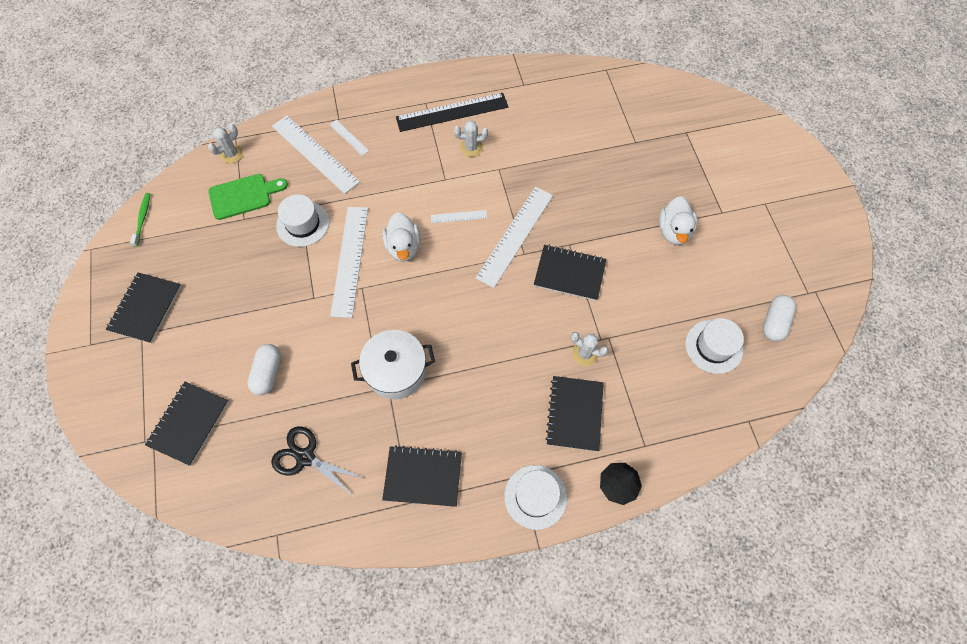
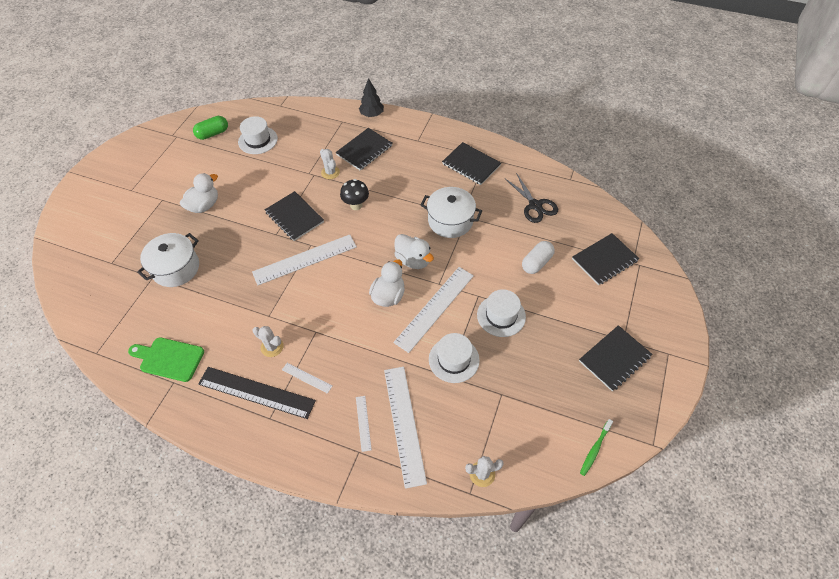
camera: 145 degrees left, 10 degrees down
(244, 196) = (491, 418): green cutting board -> green cutting board (169, 359)
(405, 298) = (413, 260): none -> white duck
(459, 216) = (331, 295): white ruler -> white ruler (307, 378)
(517, 327) = (356, 205): none -> black mushroom
(535, 496) = (417, 129): white hat -> white hat (501, 315)
(624, 160) = (176, 268): none -> white pot
(774, 322) = (213, 134): white capsule -> green capsule

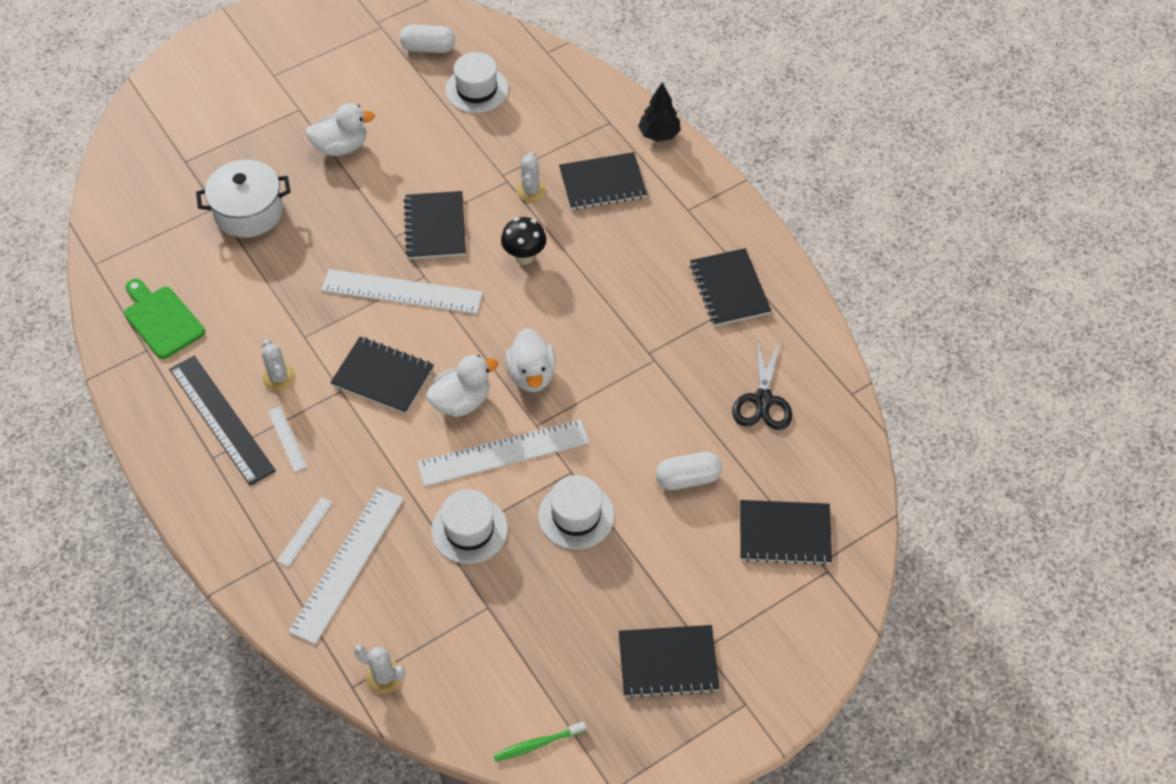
camera: 35 degrees right, 0 degrees up
(213, 134) = (428, 48): green capsule -> white capsule
(333, 309) = (383, 377): none -> black notebook
(450, 221) = (627, 352): white pot -> none

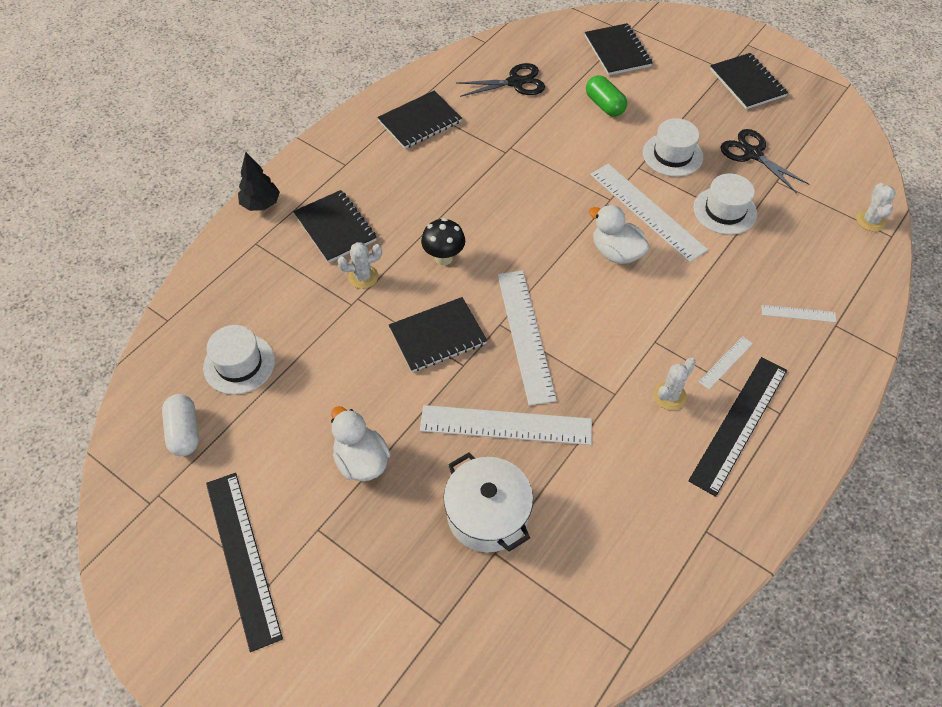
camera: 110 degrees left, 0 degrees up
(161, 319) = (663, 535): green cutting board -> none
(303, 64) = (242, 557): none -> black ruler
(348, 564) = (804, 274): white ruler -> white ruler (506, 425)
(383, 377) = (623, 315): black notebook -> none
(532, 375) = (565, 216): white duck -> none
(537, 744) = (849, 128): green toothbrush -> none
(541, 603) = (752, 154): none -> black scissors
(688, 478) = (604, 105): white capsule -> green capsule

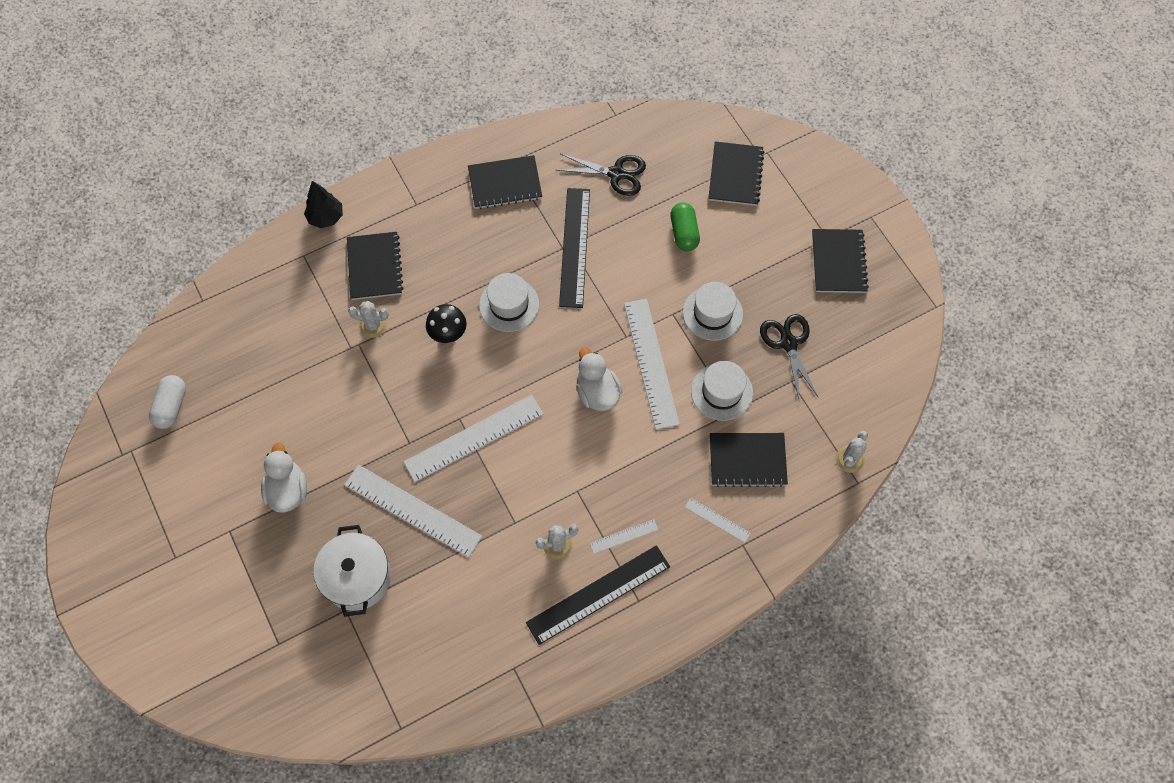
camera: 25 degrees right, 10 degrees up
(239, 364) = (238, 365): white hat -> white hat (509, 304)
(242, 557) = (166, 528): black ruler -> black ruler (574, 247)
(437, 336) = (403, 407): black notebook -> black notebook (747, 460)
(525, 335) = (474, 438): white ruler -> white ruler turned 45 degrees clockwise

